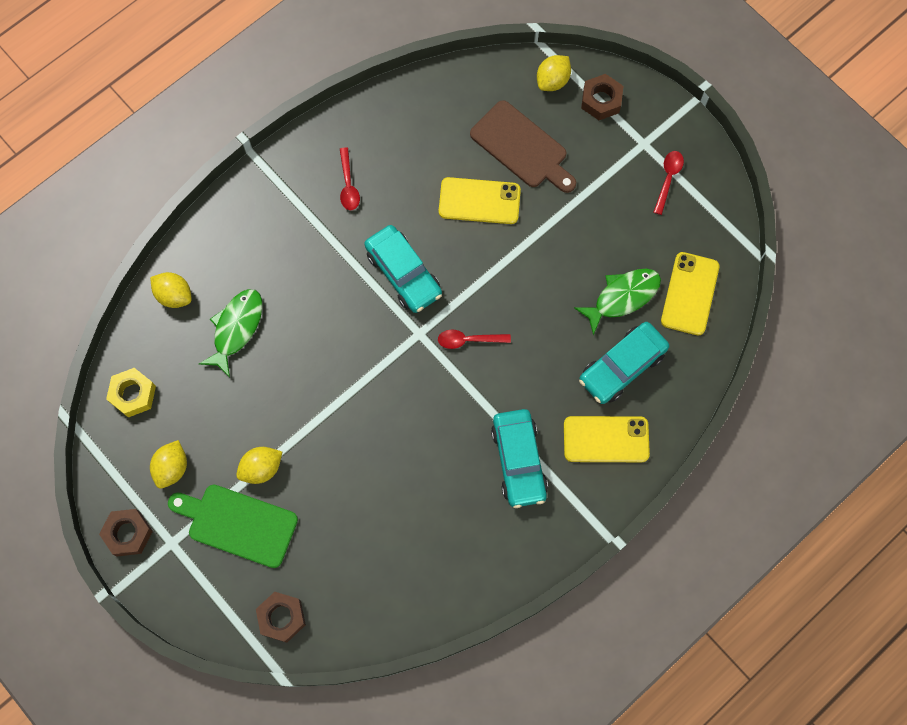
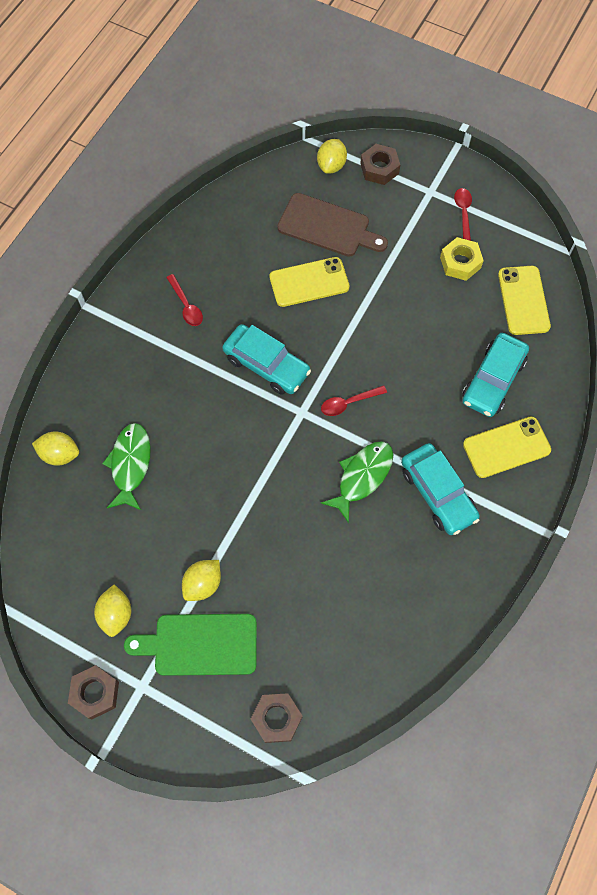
camera: 20 degrees left, 5 degrees down
(133, 394) = (52, 558): yellow nut -> yellow nut (460, 262)
(622, 297) = (467, 322): green fish -> green fish (362, 477)

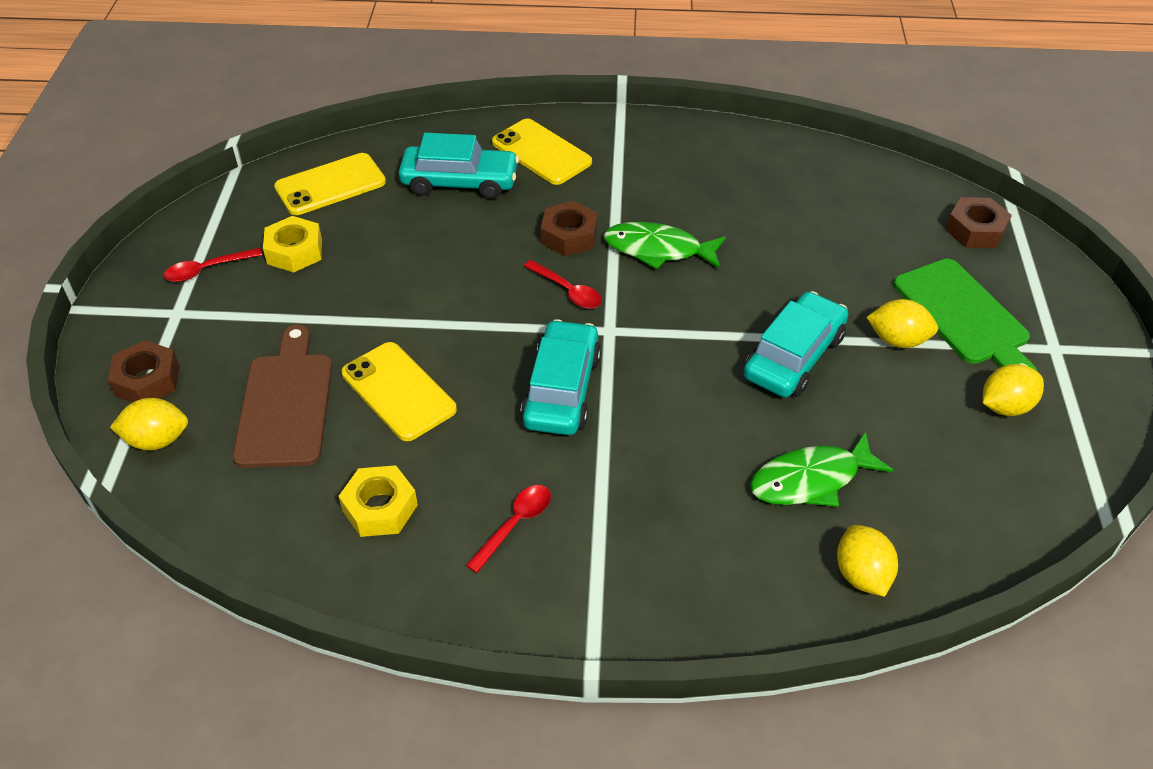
camera: 115 degrees left, 20 degrees down
(95, 693) = (1104, 386): brown nut -> brown nut (569, 236)
(231, 249) = (380, 508): none -> yellow nut
(437, 493) = (633, 187): turquoise car -> turquoise car (794, 356)

